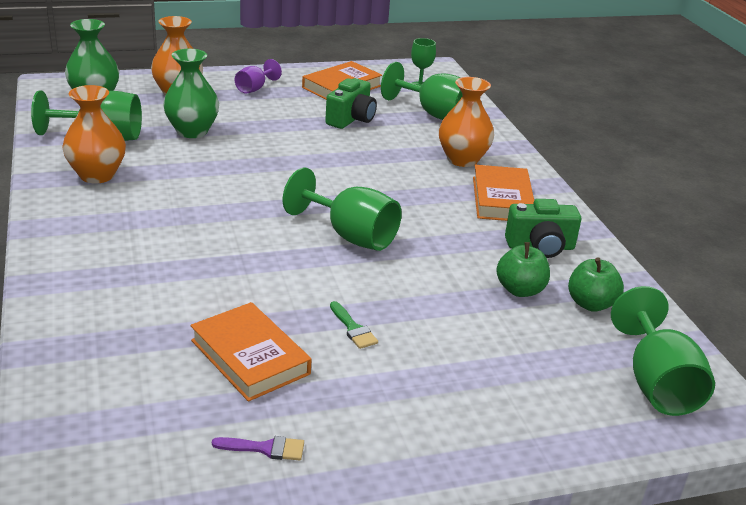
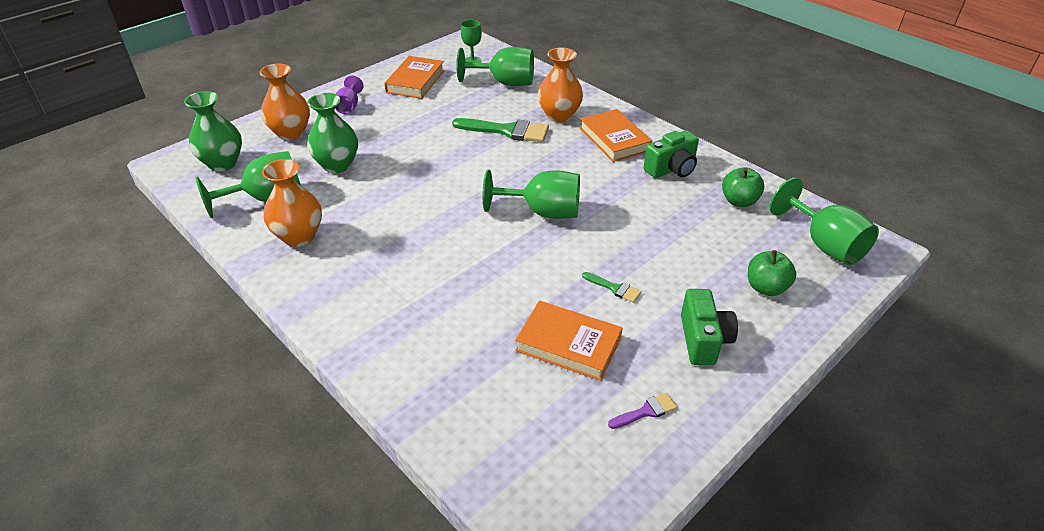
camera: 25 degrees left, 10 degrees up
(351, 119) = (449, 109): green camera -> green camera (703, 340)
(390, 155) = (507, 131): none -> green brush
(520, 290) = (689, 209): green apple -> green apple (766, 287)

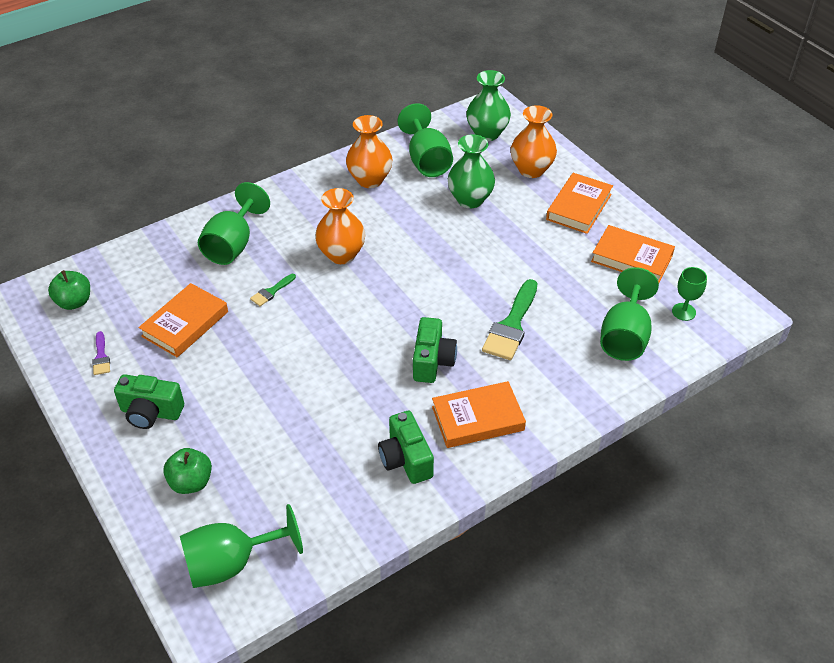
camera: 100 degrees right, 5 degrees up
(349, 106) = (579, 207): purple goblet -> orange book
(543, 212) = (358, 334): green goblet -> green goblet (233, 245)
(559, 116) = (539, 376): orange vase -> orange vase (341, 254)
(562, 166) = (432, 361): none -> green camera
(614, 288) = (235, 366): green brush -> green brush (271, 291)
(739, 201) = (329, 507): green apple -> green apple (74, 302)

